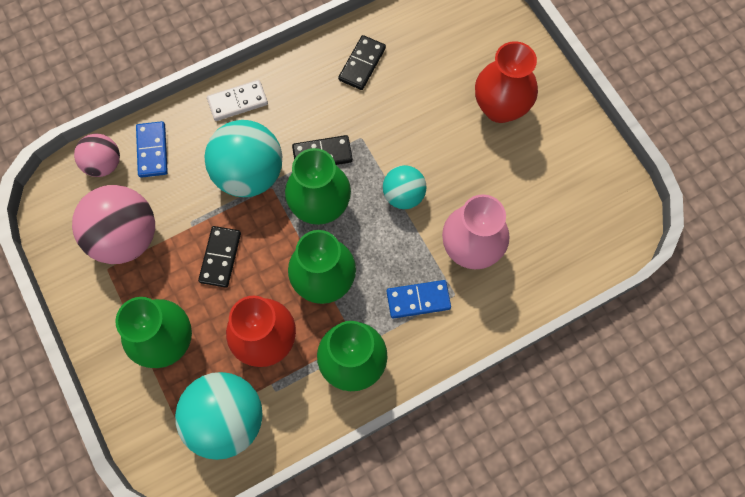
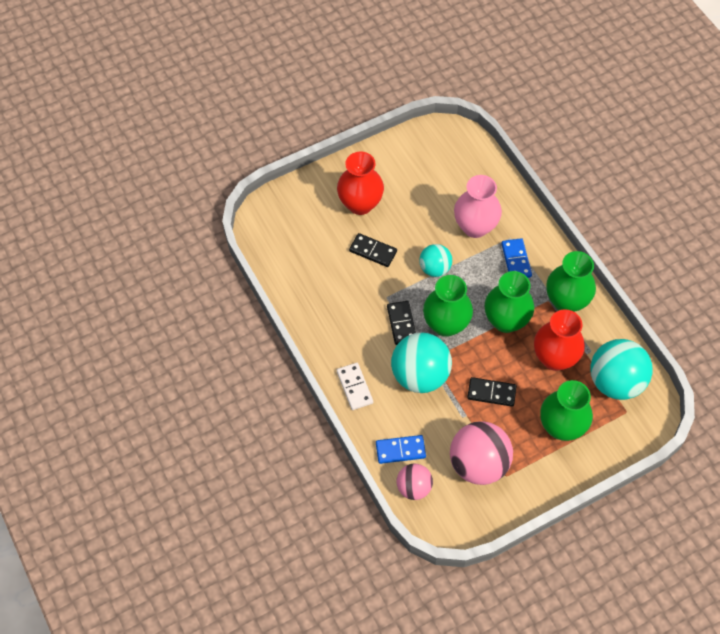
camera: 90 degrees left, 10 degrees down
(362, 64) = (320, 296): black domino -> black domino (373, 251)

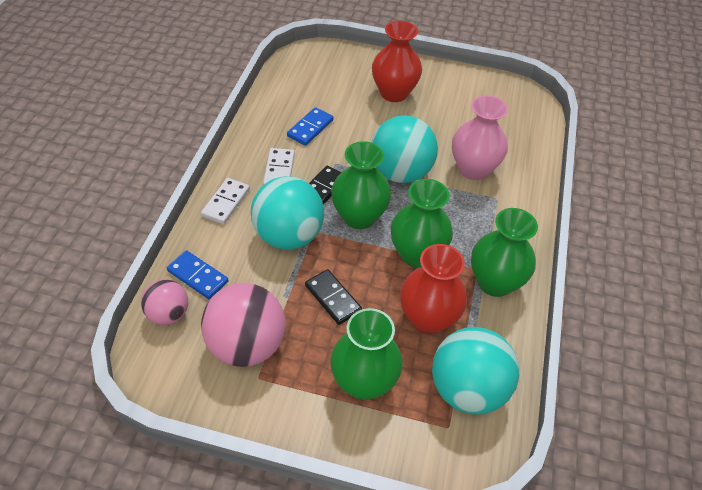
camera: 40 degrees right, 10 degrees down
(358, 334) = (279, 170): none -> white domino
(373, 251) = (364, 127): black domino -> none
(434, 268) = (400, 173): turquoise ball -> turquoise ball, size x1.74
(516, 260) = (482, 217): blue domino -> blue domino (310, 128)

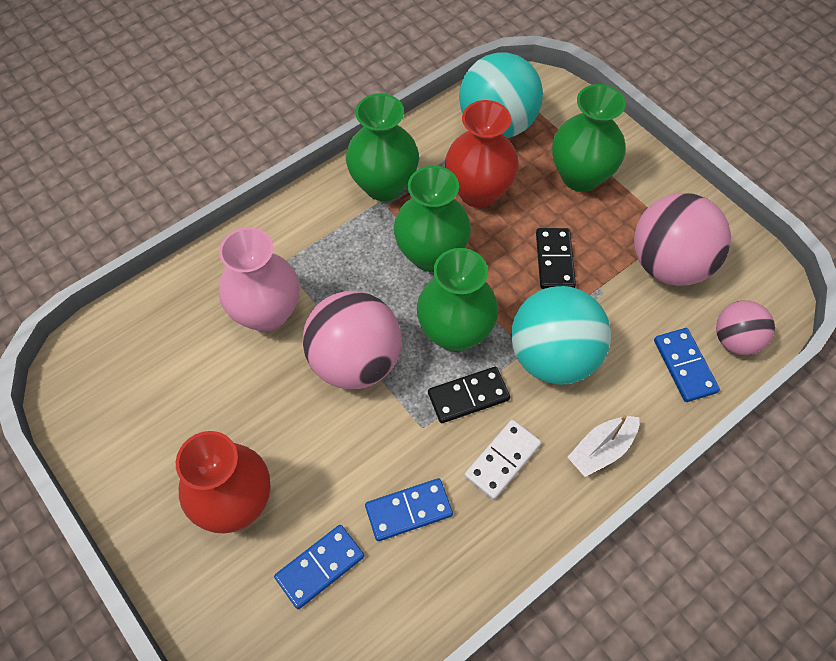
camera: 140 degrees left, 10 degrees up
(226, 202) = (601, 450): white domino -> white boat
(332, 92) = (320, 567): none -> blue domino
(400, 173) = (355, 361): turquoise ball -> pink ball

